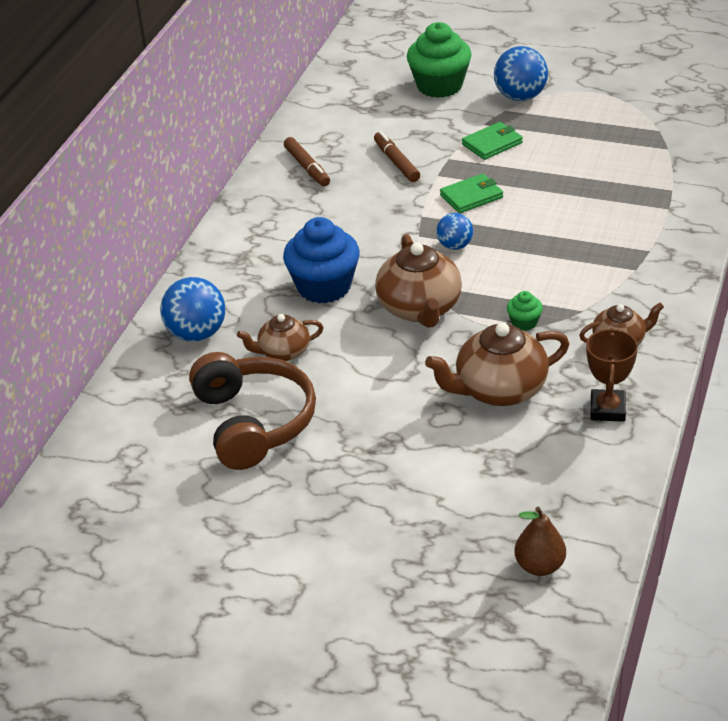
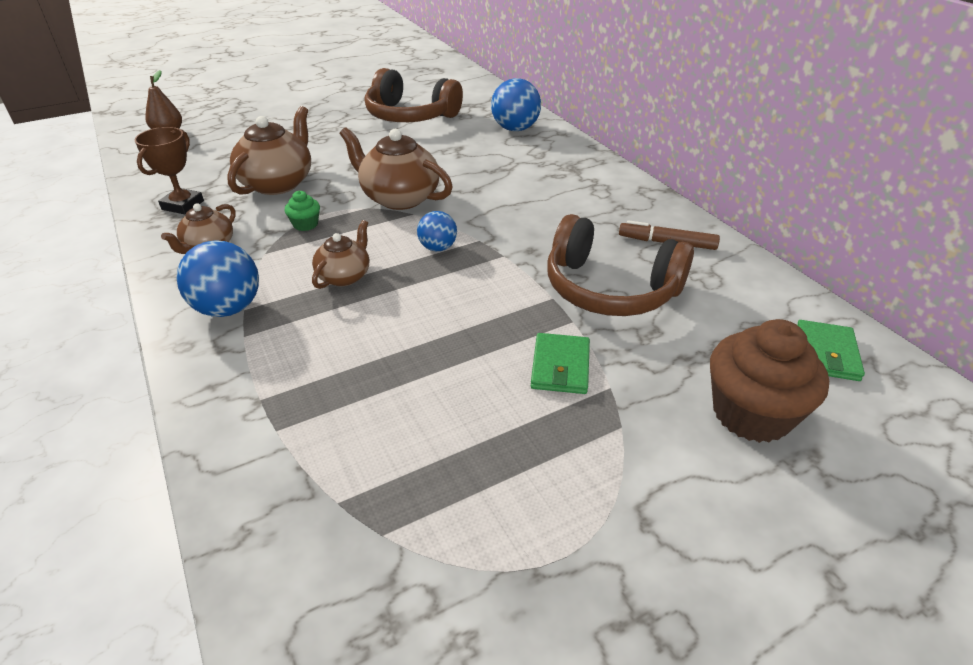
camera: 130 degrees right, 0 degrees up
(283, 352) = (449, 143): brown teapot -> brown teapot (344, 276)
(324, 287) = (487, 179): blue cupcake -> none
(396, 162) = (610, 289): brown marker -> brown headphones
(439, 86) = (751, 413): green cupcake -> brown cupcake
(471, 196) = (489, 295): green wallet -> green wallet (826, 353)
(520, 97) = (640, 465): blue ball -> blue ball (228, 308)
(607, 409) = (183, 205): brown trophy -> brown trophy turned 60 degrees clockwise

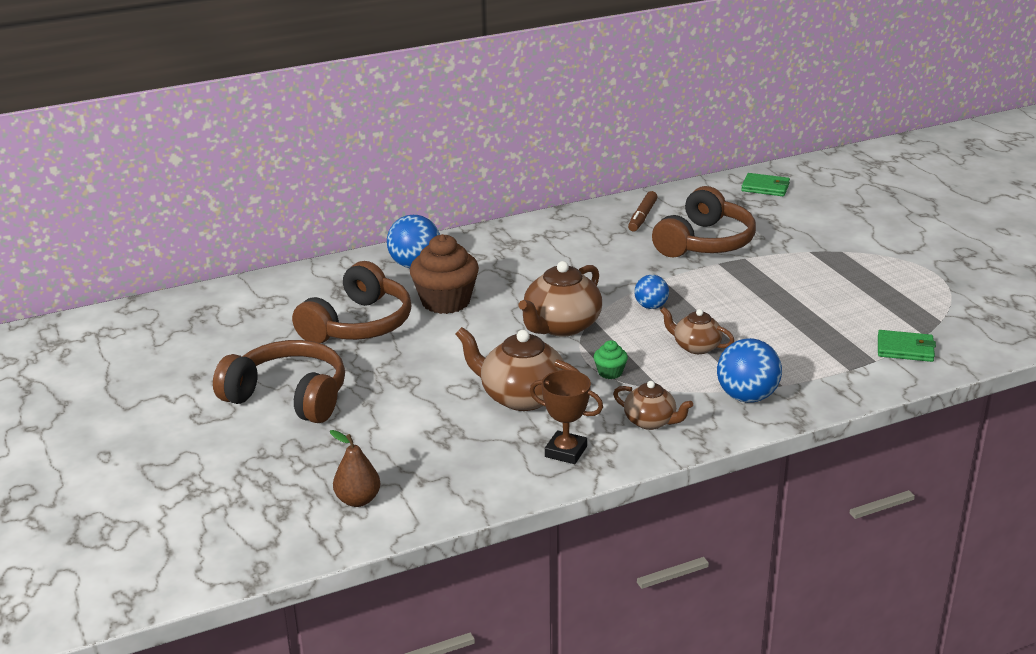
camera: 85 degrees left, 10 degrees down
(310, 103) = (289, 397): none -> brown headphones
(560, 366) = (793, 265): green wallet -> green wallet (905, 349)
(751, 413) = (822, 215): brown cupcake -> brown cupcake (445, 301)

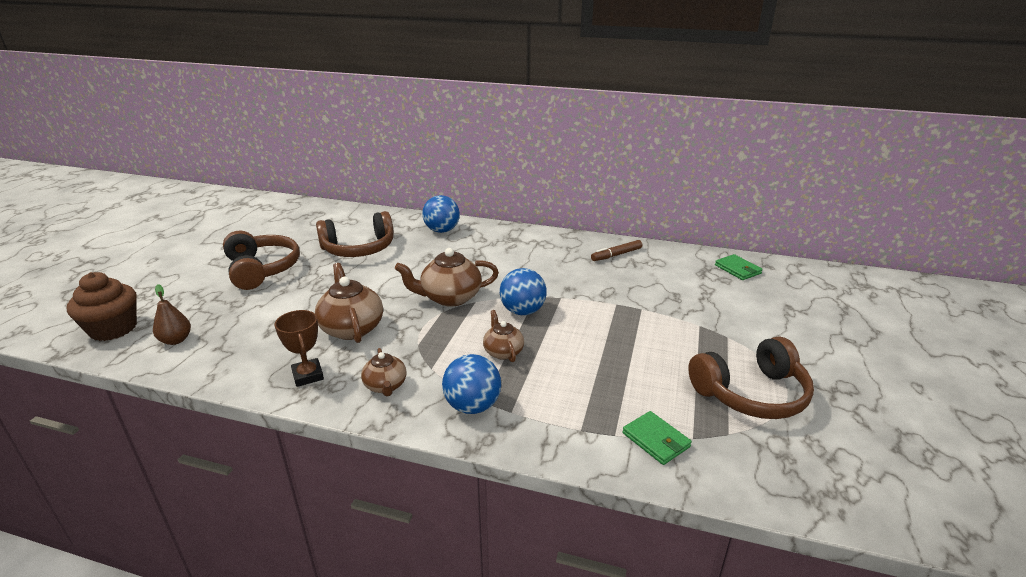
camera: 40 degrees right, 0 degrees up
(445, 301) = (419, 256): brown cupcake -> brown cupcake (113, 329)
(610, 372) = (423, 340): green cupcake -> none
(651, 306) = (522, 311): blue ball -> blue ball, size x1.66
(705, 242) = (630, 287): brown headphones -> brown headphones (751, 394)

